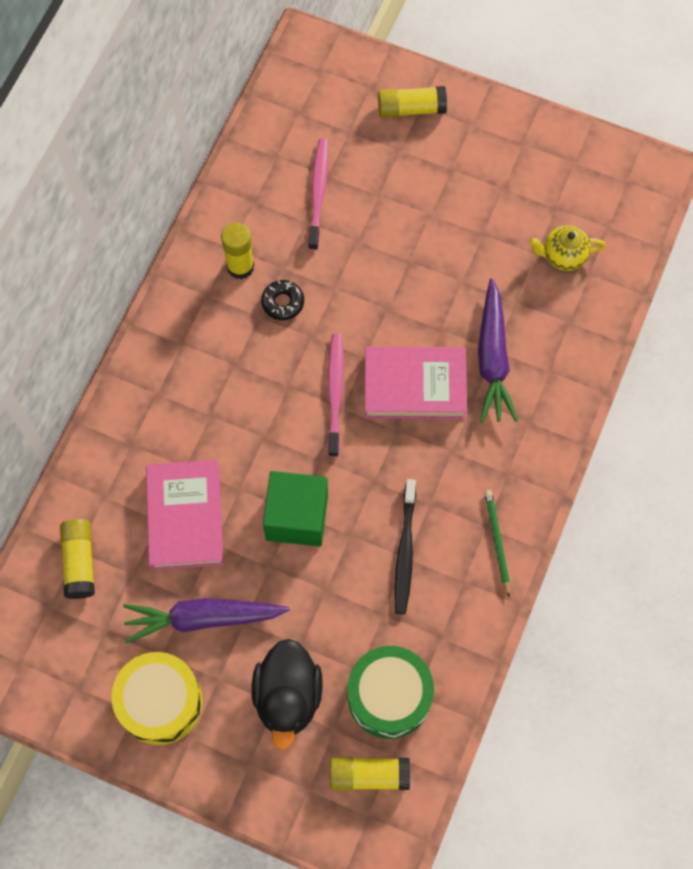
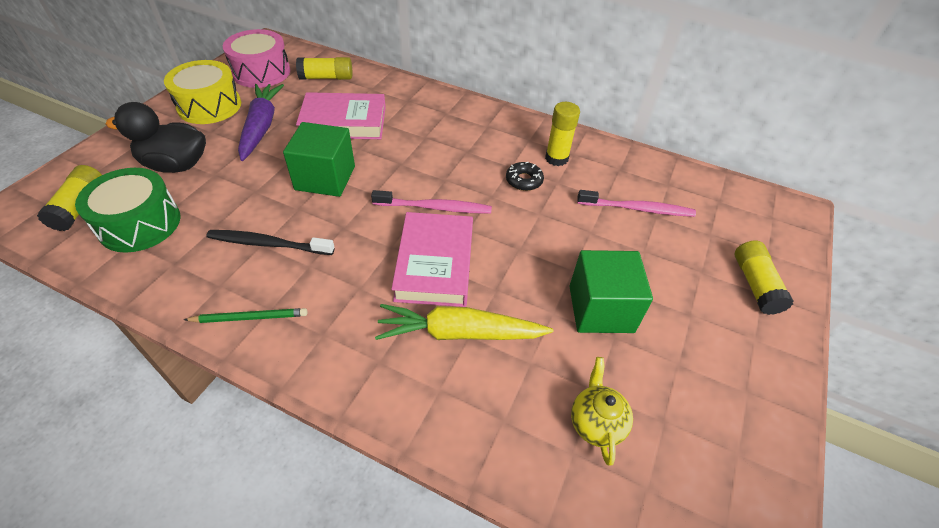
camera: 90 degrees right, 20 degrees down
(69, 658) = (261, 72): none -> pink drum
(453, 241) = (601, 309): none -> green cube
(492, 358) = (460, 333): purple carrot -> yellow carrot

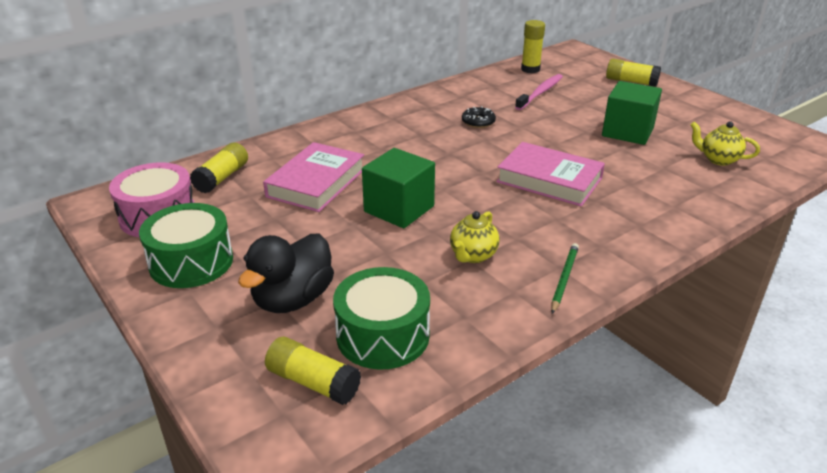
camera: 60 degrees left, 15 degrees down
(209, 106) = (191, 262): yellow drum -> green drum
(261, 127) = (274, 232): purple carrot -> none
(268, 244) = (473, 255): black toothbrush -> yellow teapot
(435, 207) = (483, 165): pink toothbrush -> none
(460, 333) = (626, 186): yellow carrot -> none
(556, 158) = (461, 103): yellow glue stick -> yellow glue stick (530, 69)

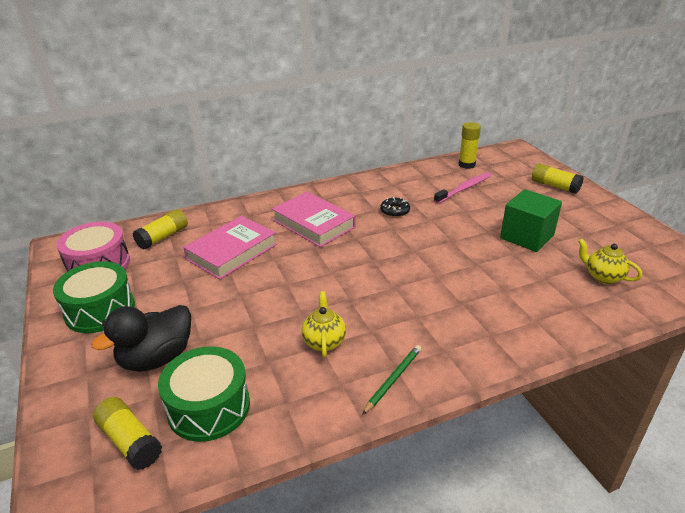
camera: 15 degrees right, 0 degrees up
(399, 209) = (285, 286): green cube -> none
(473, 255) = (324, 342): yellow teapot -> yellow teapot turned 135 degrees clockwise
(549, 180) = (429, 276): pink book -> pink book (313, 224)

